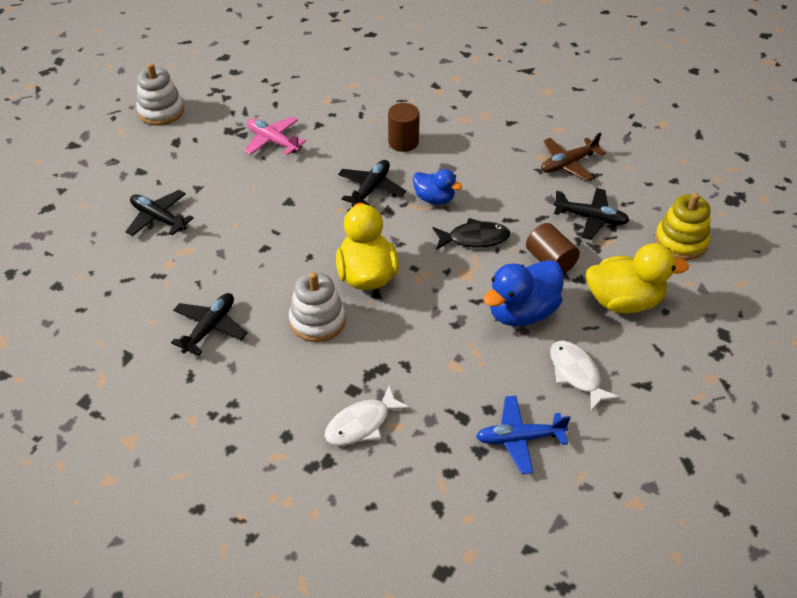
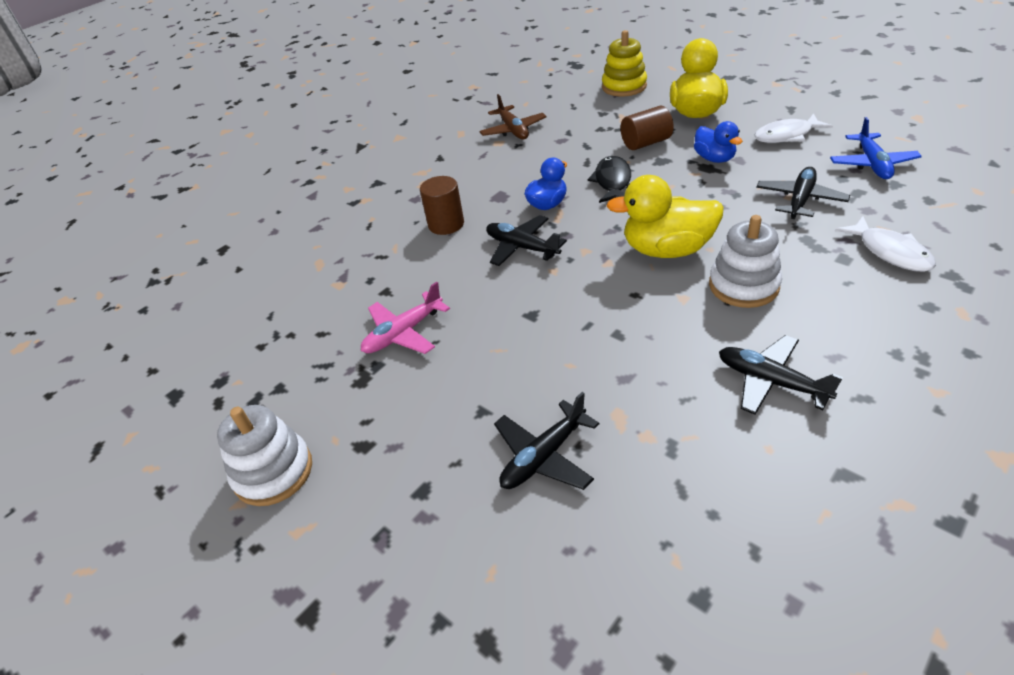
camera: 75 degrees left, 5 degrees down
(522, 312) = (714, 159): blue duck -> blue duck, size x0.60
(591, 218) = (591, 122): black plane -> black plane (800, 200)

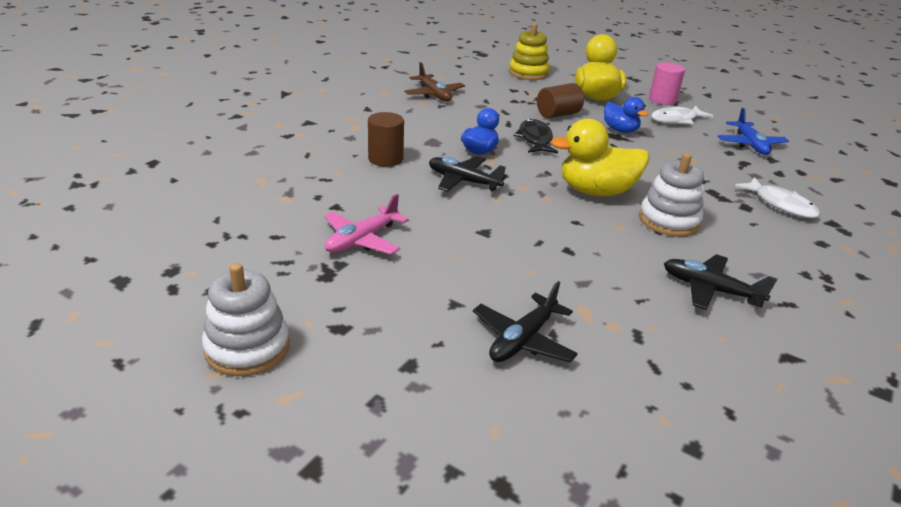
camera: 15 degrees left, 10 degrees down
(776, 107) = (662, 100): none -> pink cylinder
(800, 200) = (699, 164): black plane -> none

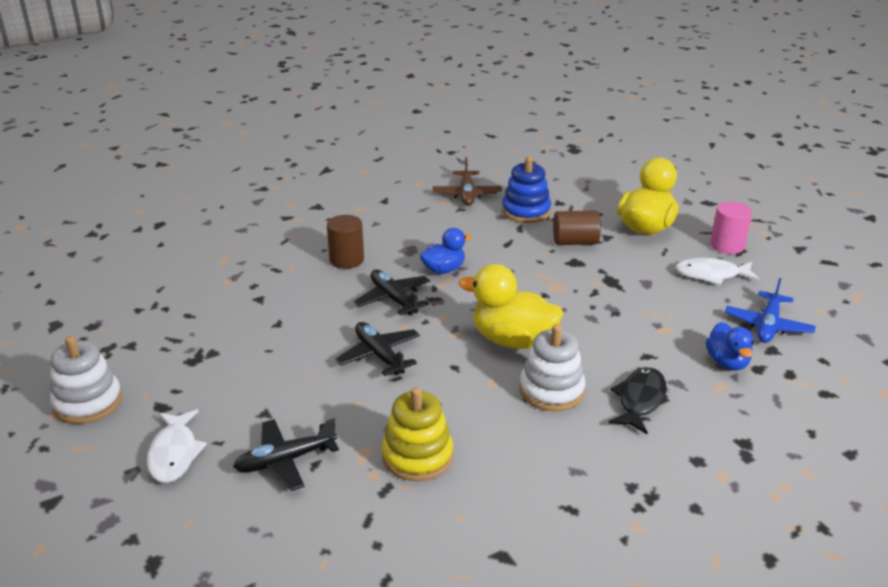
camera: 30 degrees right, 0 degrees up
(362, 240) = (249, 335): pink plane -> none
(495, 99) = (526, 211): none -> blue stacking toy
(528, 73) = (600, 183): yellow stacking toy -> yellow stacking toy (417, 456)
(535, 139) = (515, 267): black fish -> black fish (639, 400)
(620, 130) = (624, 275): blue duck -> blue duck (727, 362)
(710, 290) = (505, 470): black plane -> black plane (379, 355)
(781, 205) = (707, 406): white fish -> white fish (174, 454)

